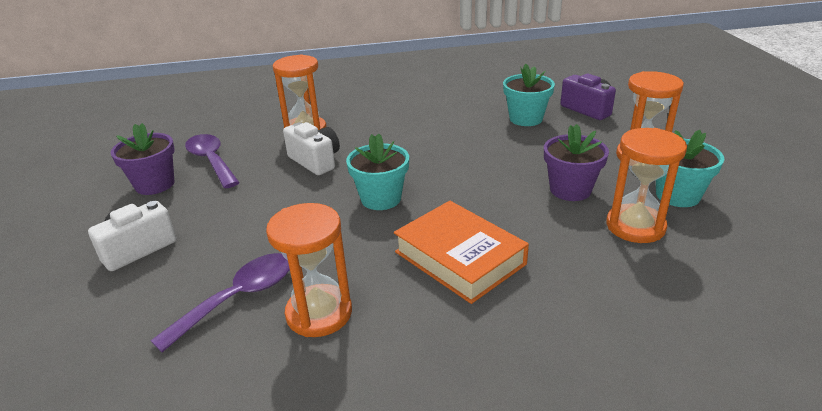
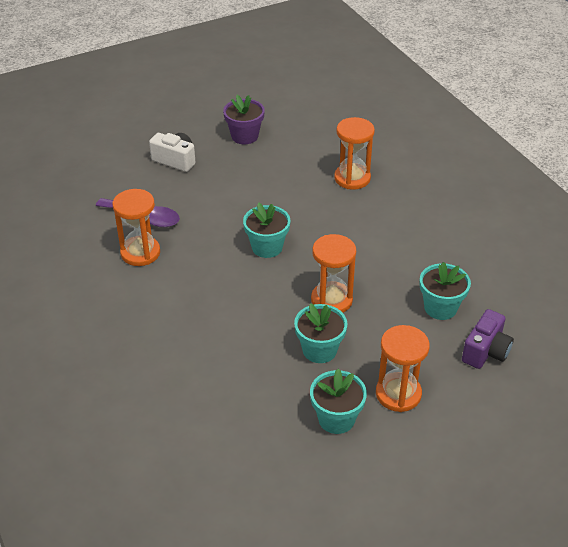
camera: 70 degrees right, 10 degrees up
(211, 161) = (285, 148): purple spoon -> none
(315, 161) = (306, 199): white camera -> none
(459, 258) = (209, 301): orange book -> none
(570, 190) = (319, 350): purple flower pot -> turquoise flower pot
(635, 226) = (279, 392): orange hourglass -> orange hourglass (331, 300)

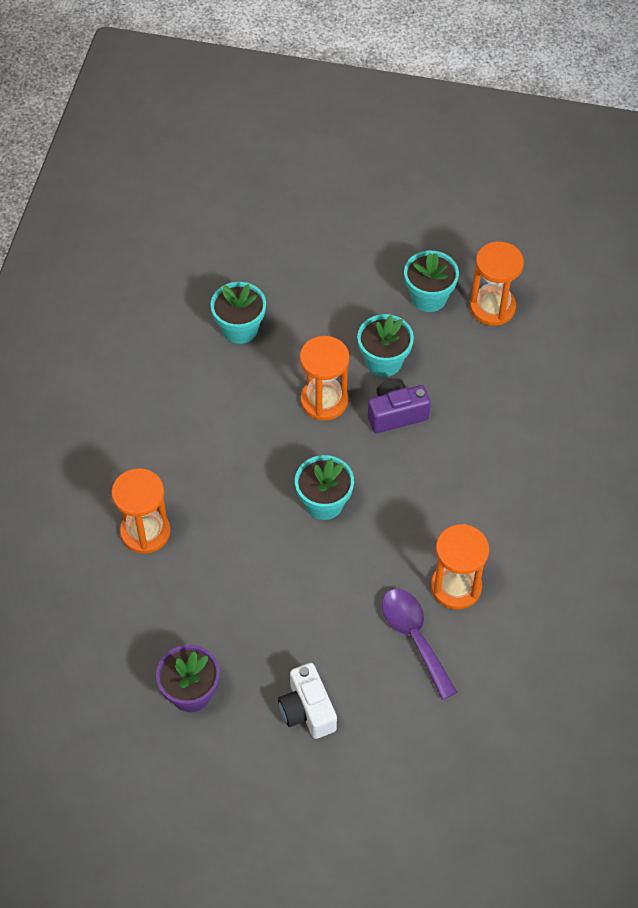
camera: 140 degrees left, 15 degrees up
(398, 394) = (360, 284): orange hourglass -> orange hourglass (492, 307)
(486, 351) = (251, 269): purple camera -> purple camera (396, 414)

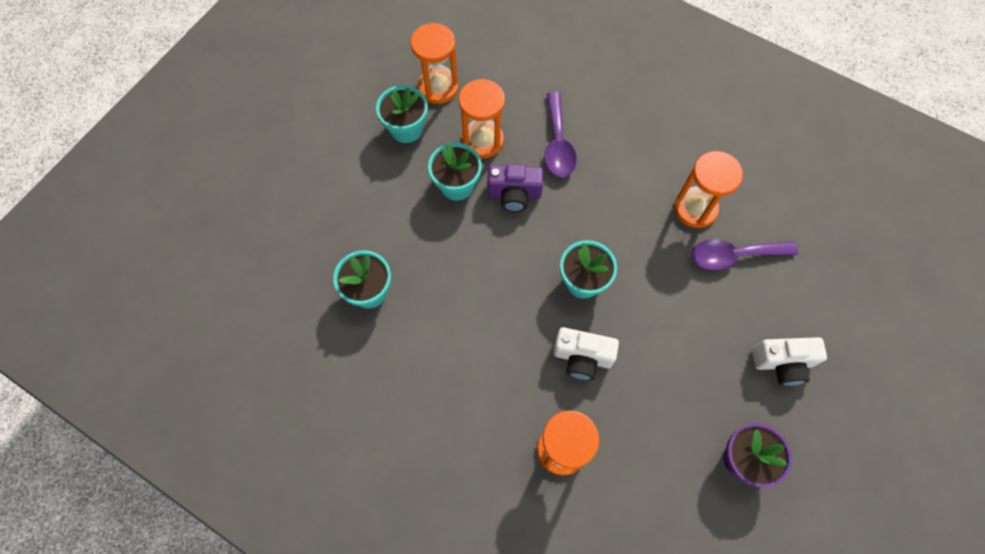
camera: 70 degrees left, 10 degrees up
(242, 524) = (582, 357): none -> white camera
(324, 401) = (478, 246): orange hourglass -> orange hourglass (482, 140)
(396, 414) = (514, 194): purple camera -> purple camera turned 90 degrees counterclockwise
(475, 435) = (558, 144): none -> purple spoon

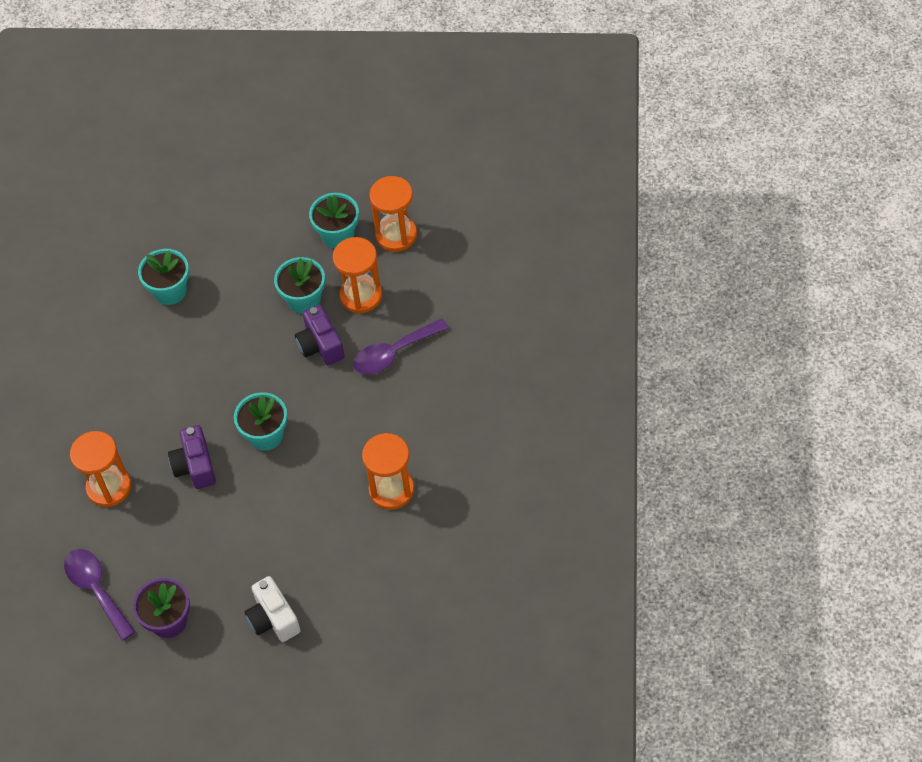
camera: 65 degrees right, 10 degrees down
(582, 357) = (195, 466): white camera -> purple camera
(733, 255) = (359, 539): purple spoon -> purple spoon (96, 589)

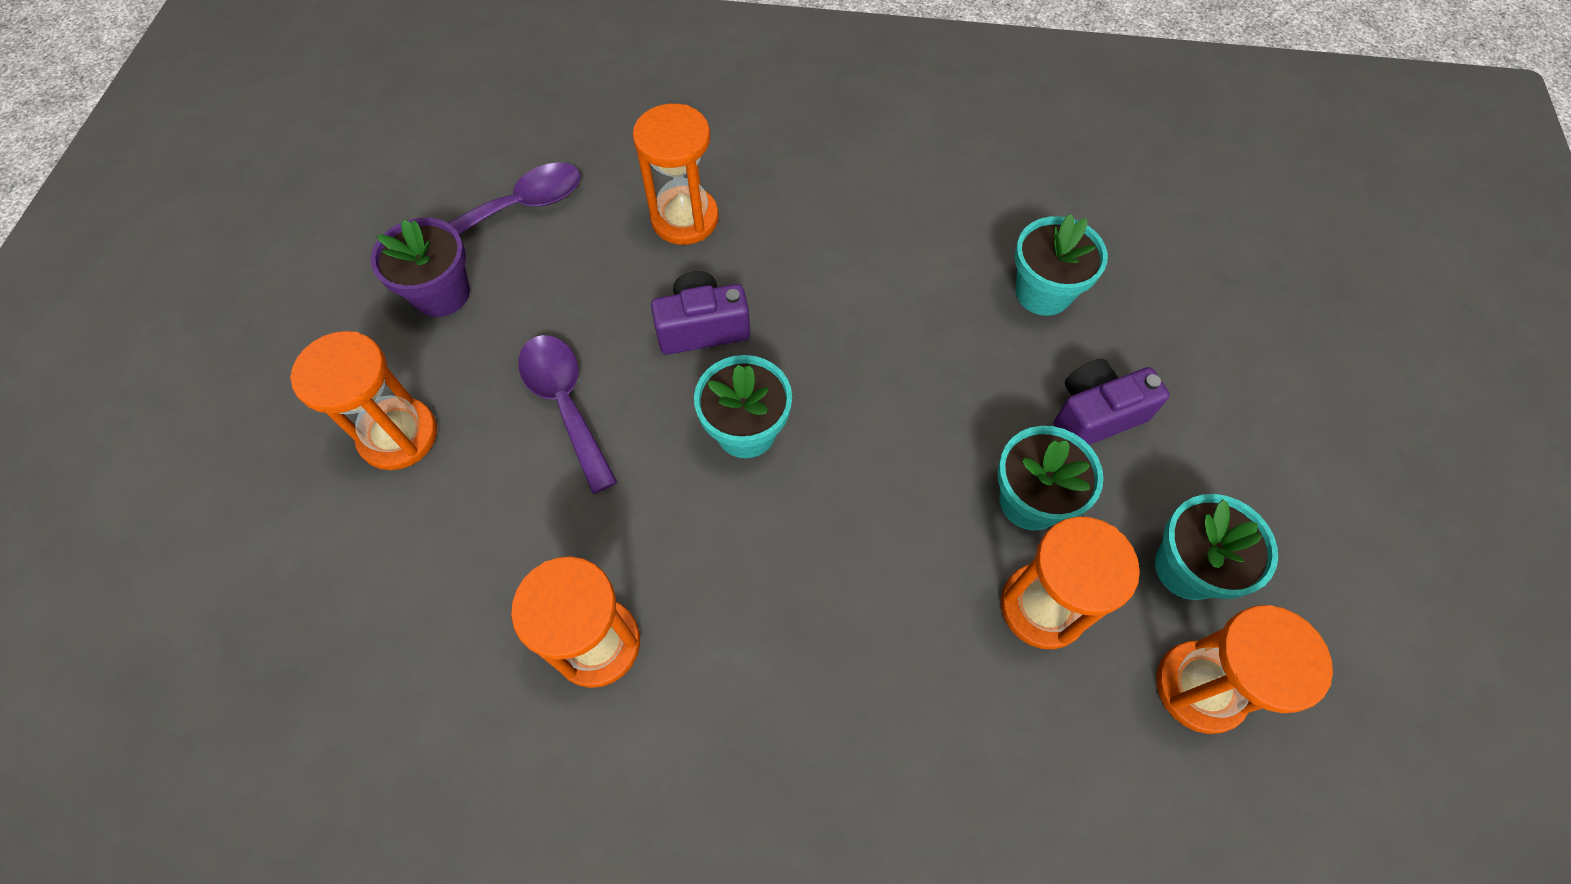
camera: 90 degrees right, 5 degrees up
(273, 618) = (398, 435): white camera -> orange hourglass
(320, 345) = (927, 527): purple camera -> purple camera (1095, 415)
(393, 353) = (904, 665): purple spoon -> purple spoon (565, 403)

